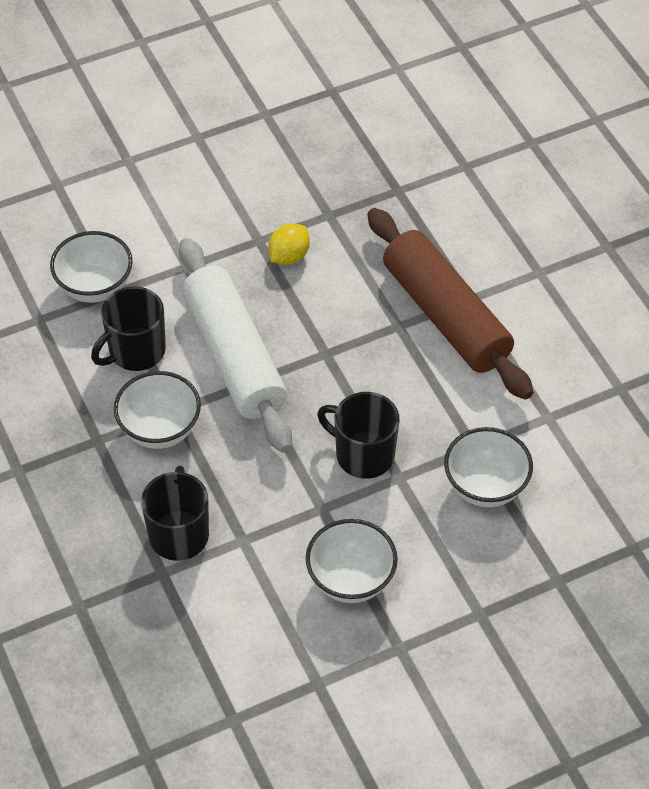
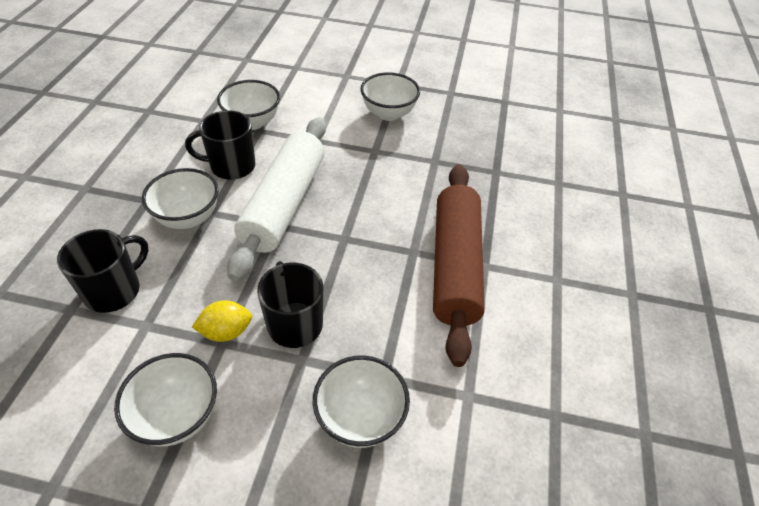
camera: 35 degrees right, 5 degrees down
(227, 184) = (388, 113): none -> white bowl
(289, 256) = (384, 169): yellow lemon -> yellow lemon (226, 332)

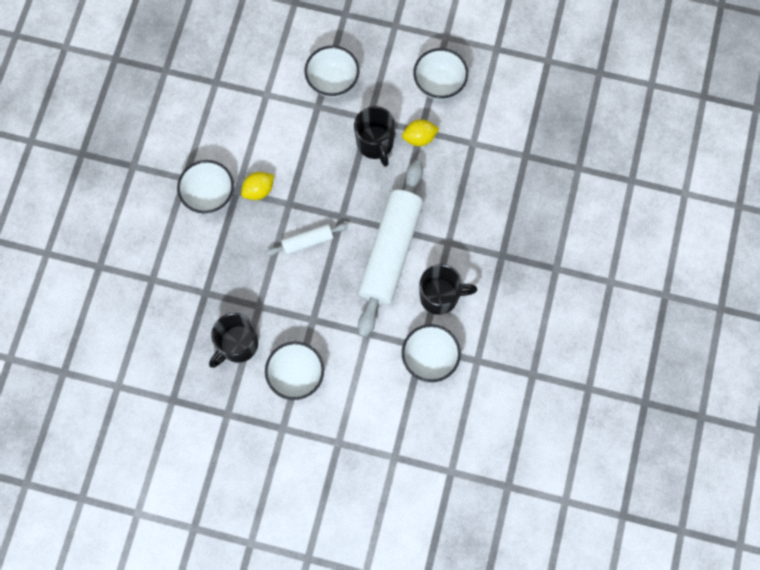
camera: 175 degrees left, 25 degrees up
(114, 290) = (501, 170): black mug -> black mug (237, 345)
(188, 218) = (465, 236): white bowl -> white bowl (209, 195)
(386, 214) = (307, 241): none -> white rolling pin
(455, 266) = (259, 190): brown rolling pin -> yellow lemon

